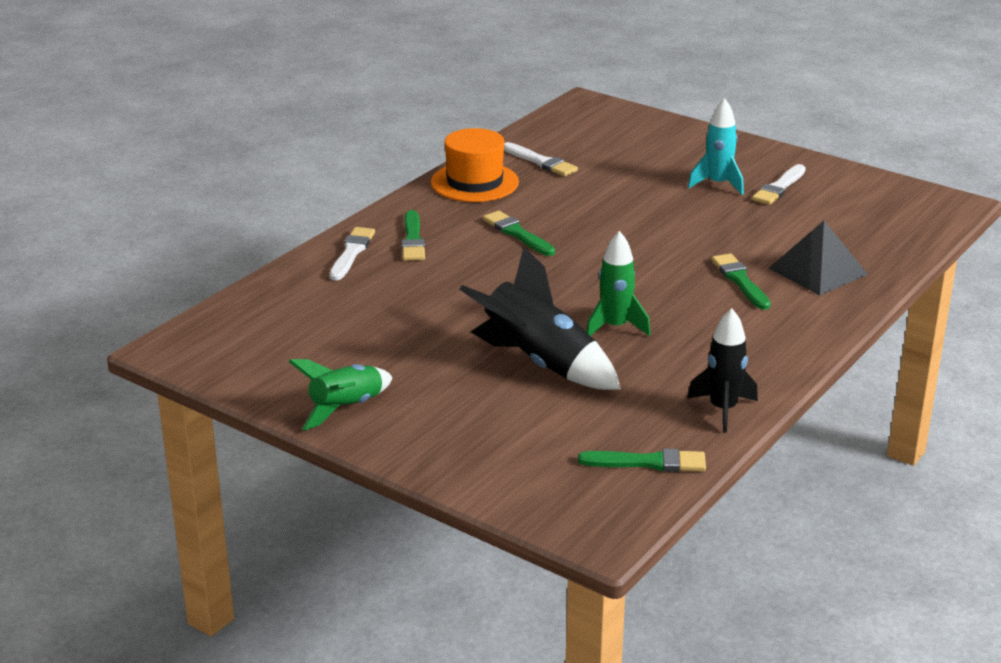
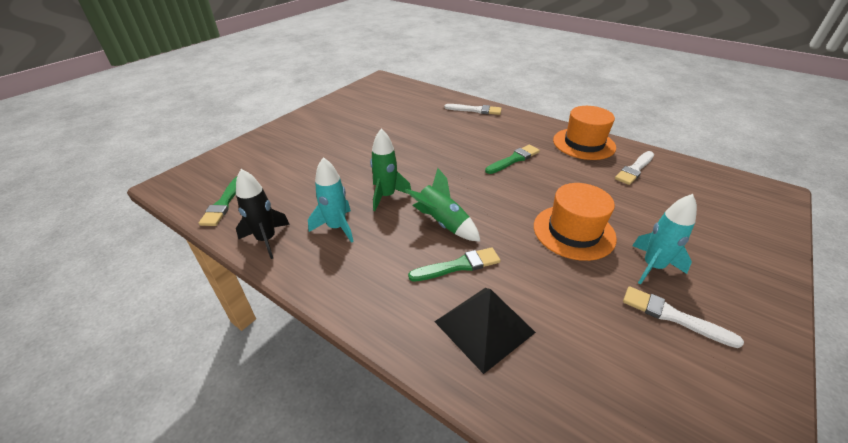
camera: 90 degrees right, 10 degrees up
(346, 408) = (320, 115): green rocket -> green rocket (443, 223)
(413, 240) = (495, 126): green brush -> none
(540, 363) = (348, 167): black rocket -> none
(671, 214) = (573, 232): none -> orange hat
(689, 360) = (337, 227): none -> turquoise rocket

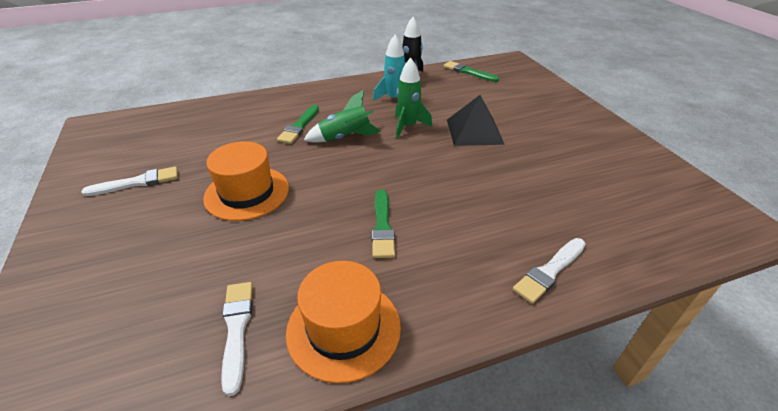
camera: 125 degrees right, 0 degrees up
(484, 327) = (251, 116): black pyramid -> black pyramid (474, 131)
(652, 266) = (163, 207): turquoise rocket -> none

